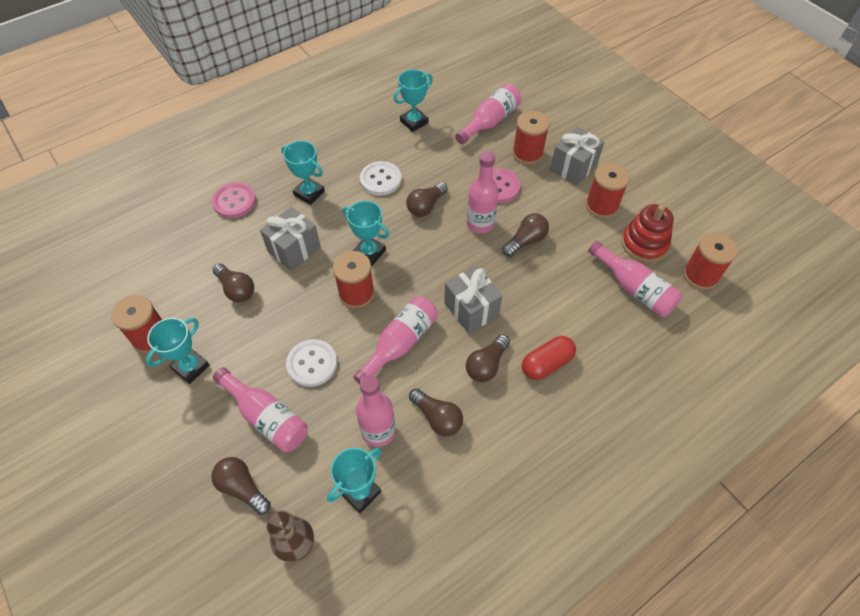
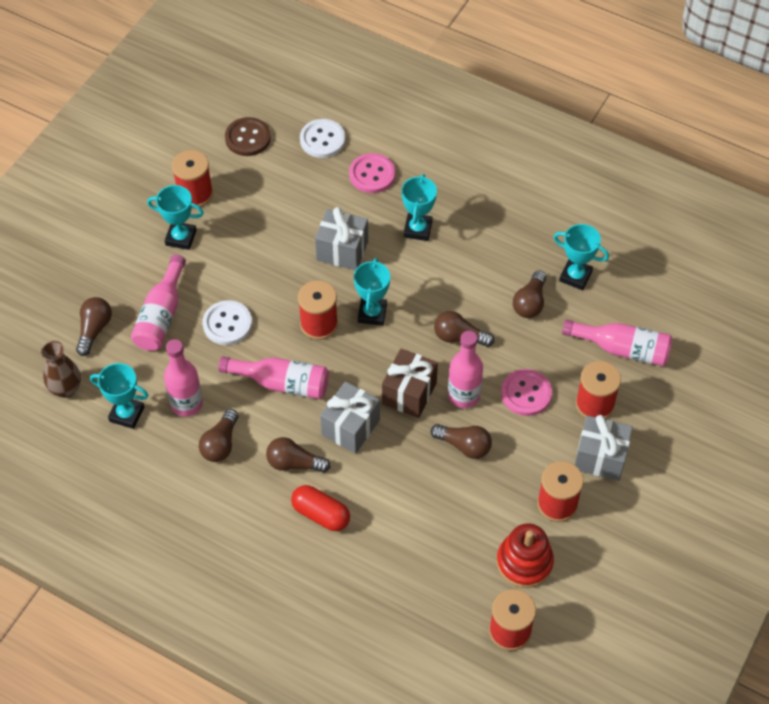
camera: 65 degrees right, 0 degrees up
(125, 273) = (248, 138): none -> brown button
(236, 289) = (274, 229): brown light bulb -> brown light bulb (530, 302)
(380, 179) = (472, 282): white button -> white button (322, 140)
(459, 257) = (409, 393): none -> brown gift
(634, 288) = (455, 568): pink bottle -> none

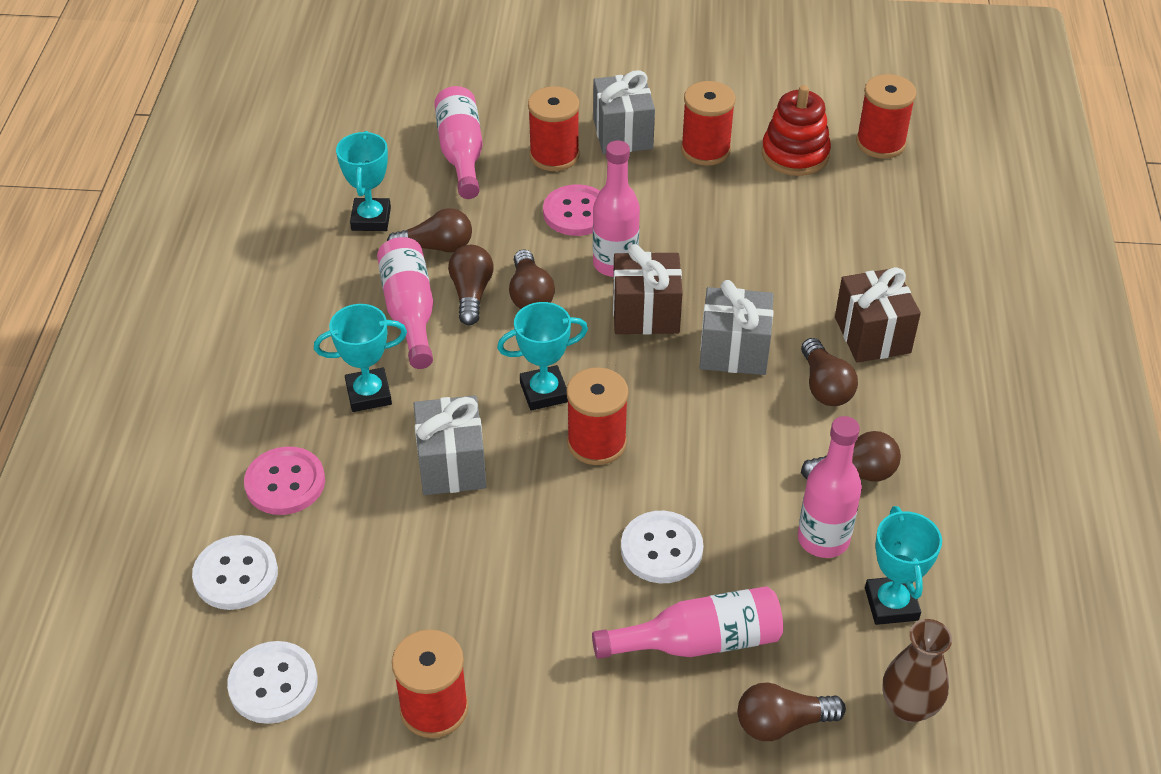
camera: 115 degrees left, 10 degrees down
(181, 238) = (536, 686): turquoise trophy -> none
(248, 138) = (273, 684): brown button -> white button
(282, 383) = (717, 445): pink bottle -> pink bottle (410, 312)
(321, 514) = (872, 335): red capsule -> brown gift
(464, 446) = (685, 242): brown light bulb -> brown light bulb (471, 294)

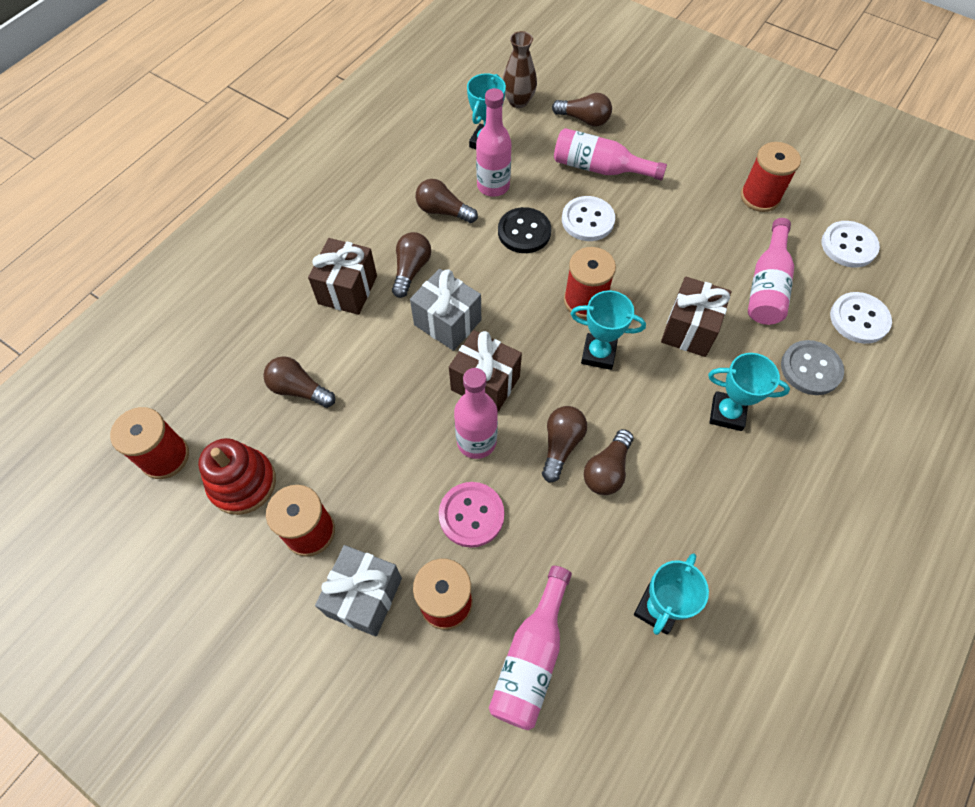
camera: 150 degrees left, 15 degrees up
(285, 483) = (810, 369): pink button -> grey button
(410, 312) = (665, 476): pink bottle -> pink bottle (767, 285)
(436, 247) = (612, 539): brown light bulb -> brown light bulb (299, 389)
(452, 465) = (689, 329): grey gift -> brown gift
(731, 493) = (524, 232): none -> black button

